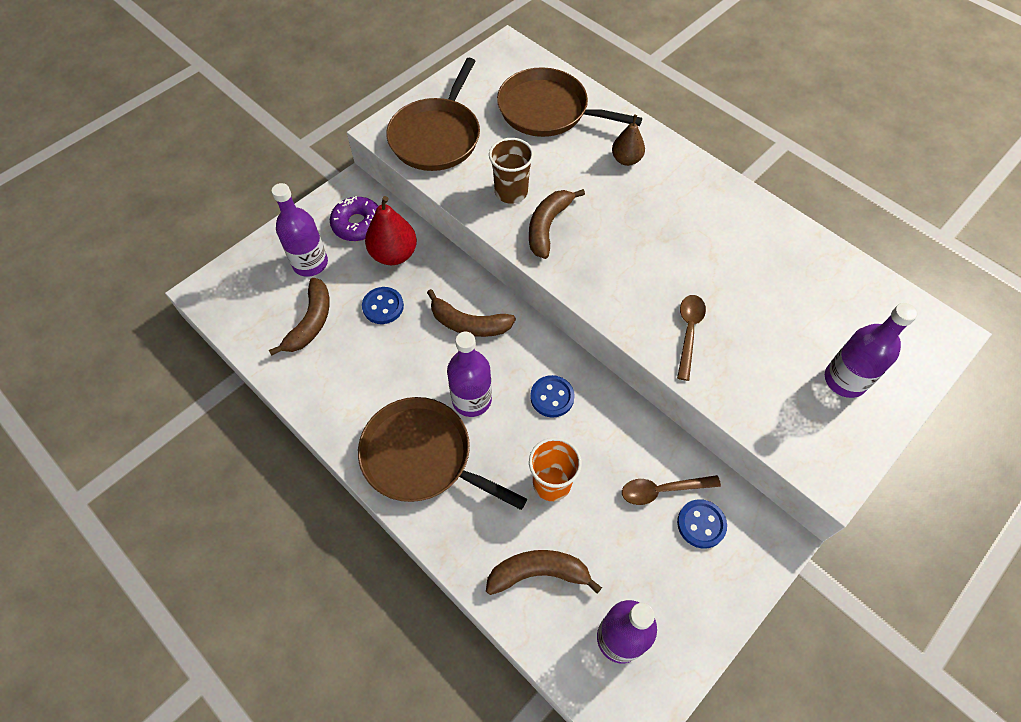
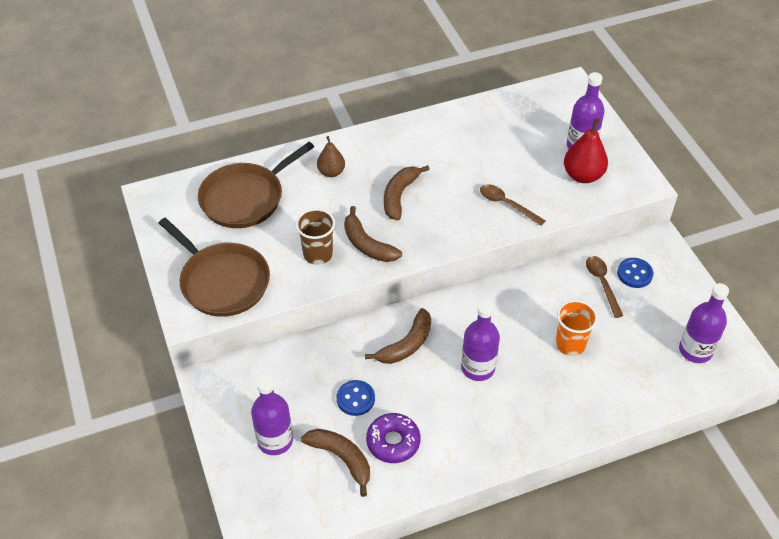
camera: 65 degrees left, 10 degrees down
(357, 224) = (253, 389): purple donut -> purple donut (393, 442)
(394, 254) = (304, 373): red pear -> red pear (583, 175)
(422, 457) = (512, 418): brown pan -> none
(538, 573) = (634, 378): brown banana -> brown banana (399, 196)
(552, 397) = (500, 316): blue button -> none
(662, 490) = (602, 283): brown spoon -> brown spoon turned 150 degrees clockwise

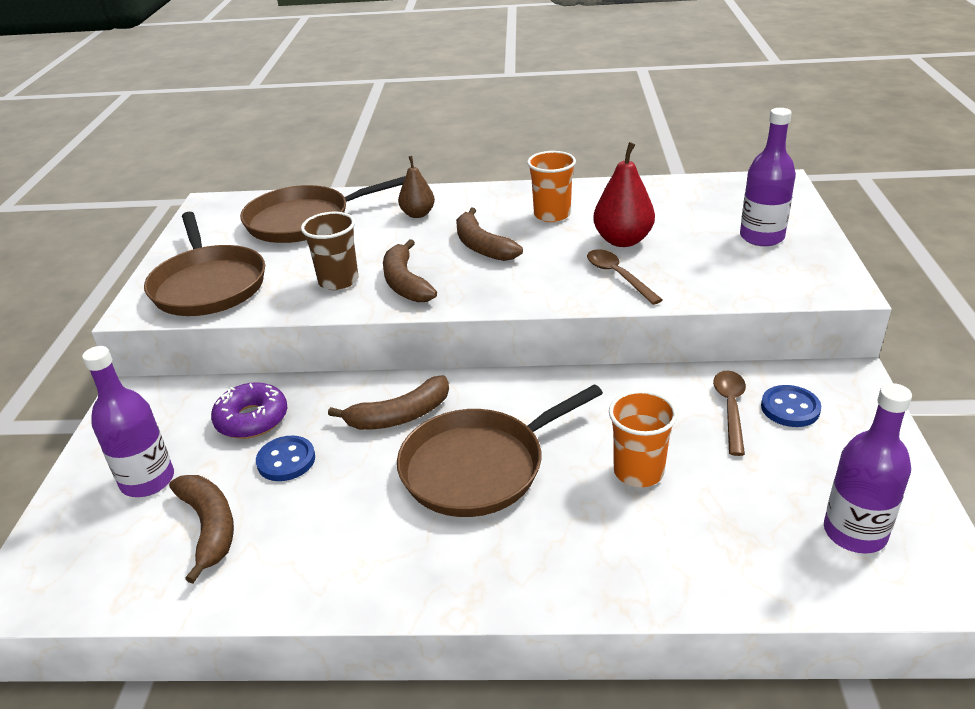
camera: 25 degrees right, 15 degrees down
(393, 442) = (293, 527): purple donut -> purple donut (252, 419)
(399, 196) = (482, 246): brown banana -> brown banana turned 75 degrees counterclockwise
(431, 152) = (552, 215): none -> orange cup
(478, 368) = (479, 467): purple bottle -> brown pan
(583, 175) = (747, 265): red pear -> red pear (623, 240)

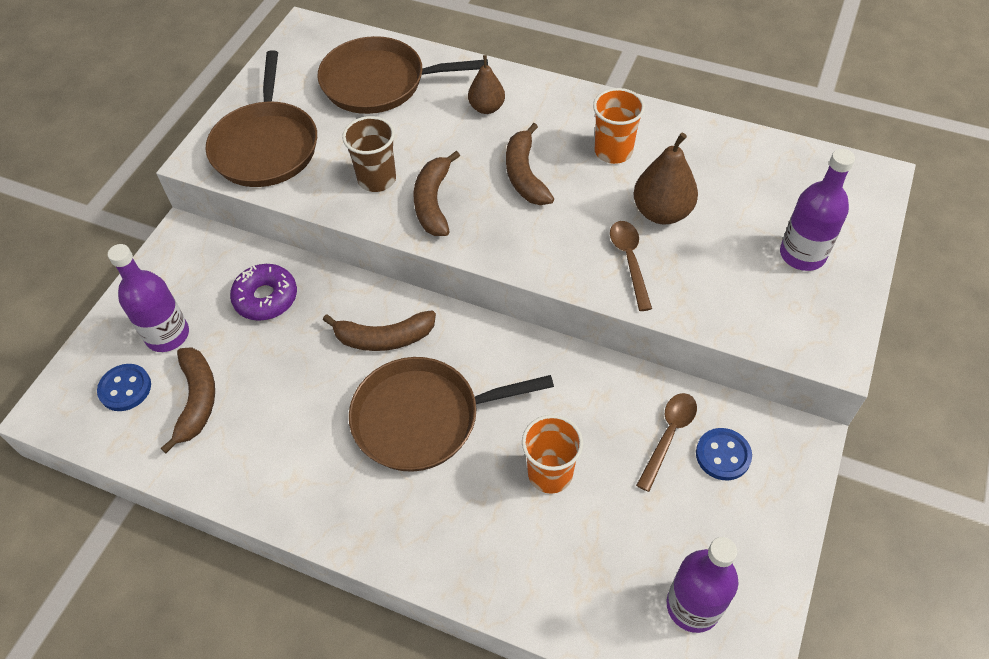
camera: 20 degrees right, 20 degrees up
(286, 460) = (276, 353): blue button -> blue button (125, 388)
(623, 240) = (661, 212): red pear -> brown pear

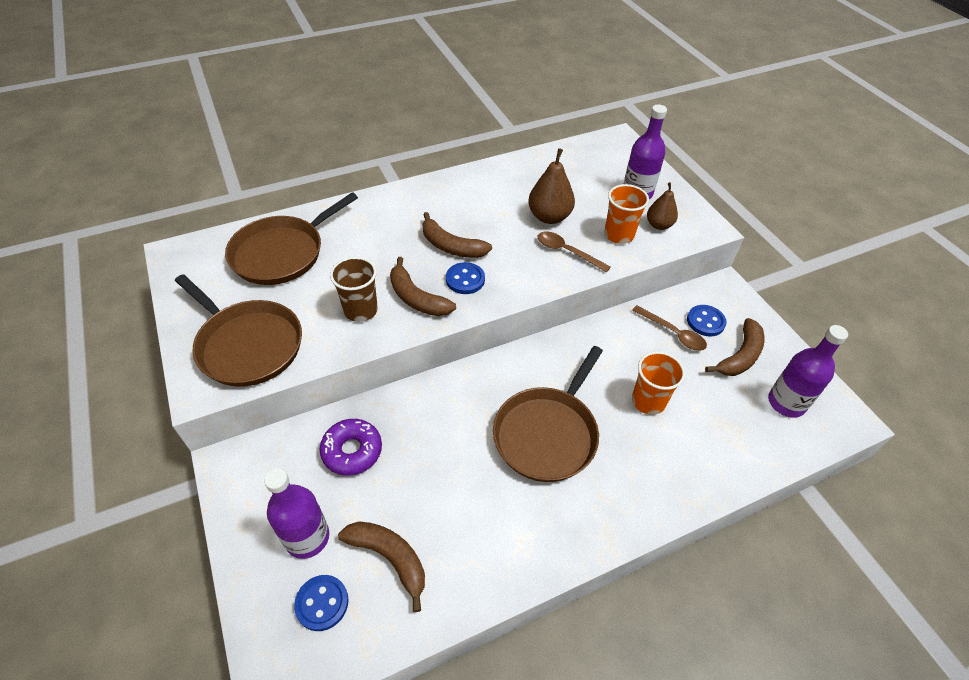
camera: 50 degrees left, 5 degrees down
(384, 338) = (464, 409): brown banana -> brown banana (740, 356)
(487, 108) = (377, 224): brown pear -> brown pear (659, 225)
(495, 216) = (465, 279): none -> blue button
(613, 151) = (483, 202): orange cup -> orange cup (619, 235)
(668, 436) = (673, 333): brown spoon -> brown spoon turned 150 degrees clockwise

